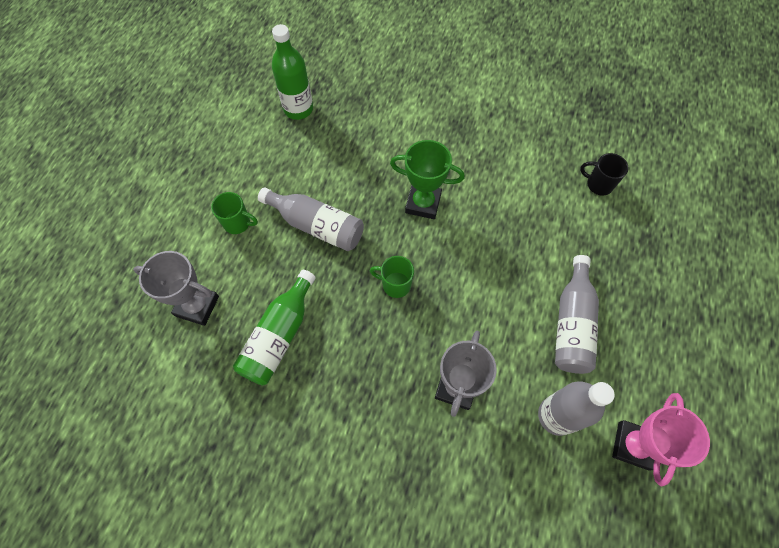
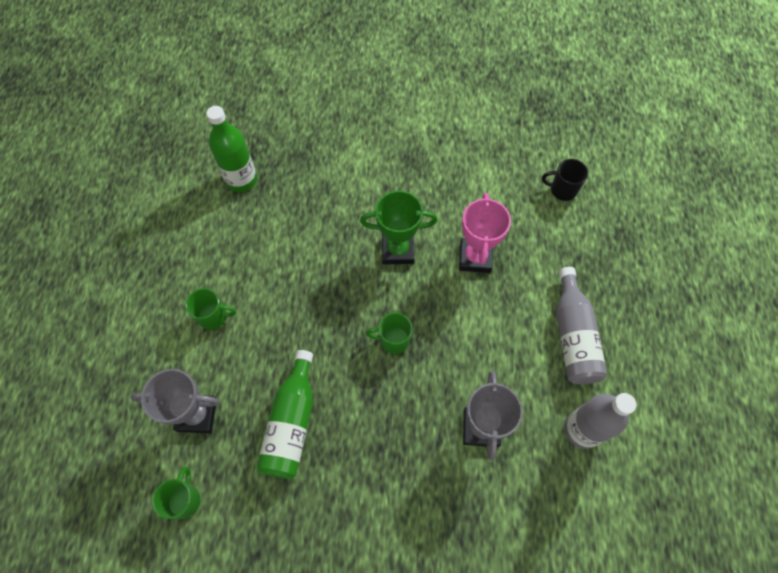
camera: 15 degrees left, 0 degrees up
(164, 379) = (185, 500): none -> green mug
(317, 225) = (296, 299): grey bottle -> none
(633, 445) = (659, 438): pink trophy -> pink trophy (475, 257)

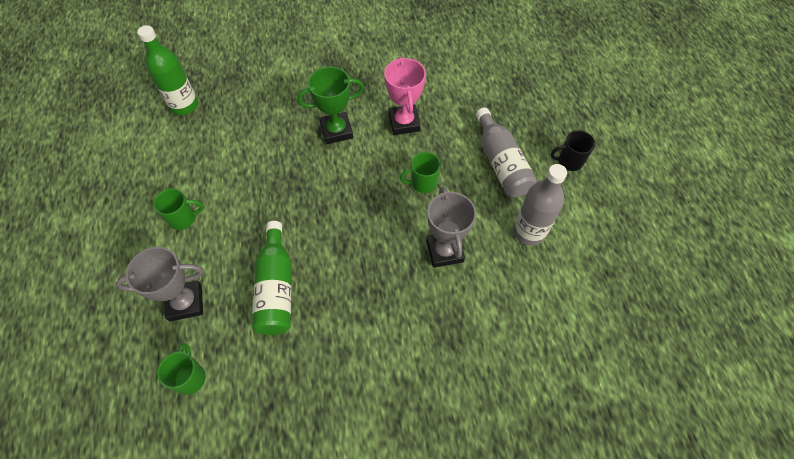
camera: 15 degrees left, 5 degrees down
(393, 340) = (351, 201): green mug -> green mug (423, 183)
(562, 190) = (461, 59): black mug -> black mug (569, 161)

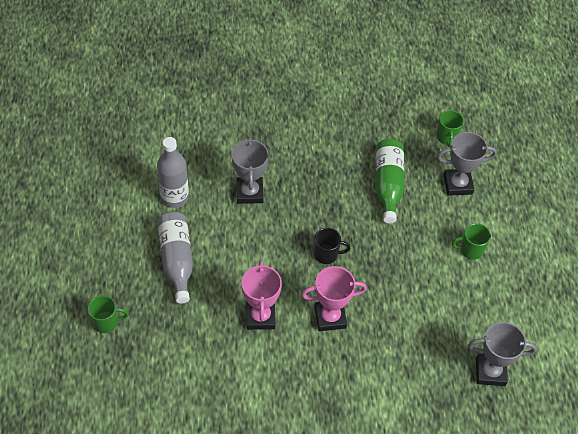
camera: 175 degrees left, 5 degrees down
(184, 105) = (490, 372): green bottle -> grey trophy
(336, 131) = (330, 317): green trophy -> pink trophy
(423, 183) = (255, 251): green mug -> green mug (106, 322)
(569, 161) = (112, 252): black mug -> black mug (326, 254)

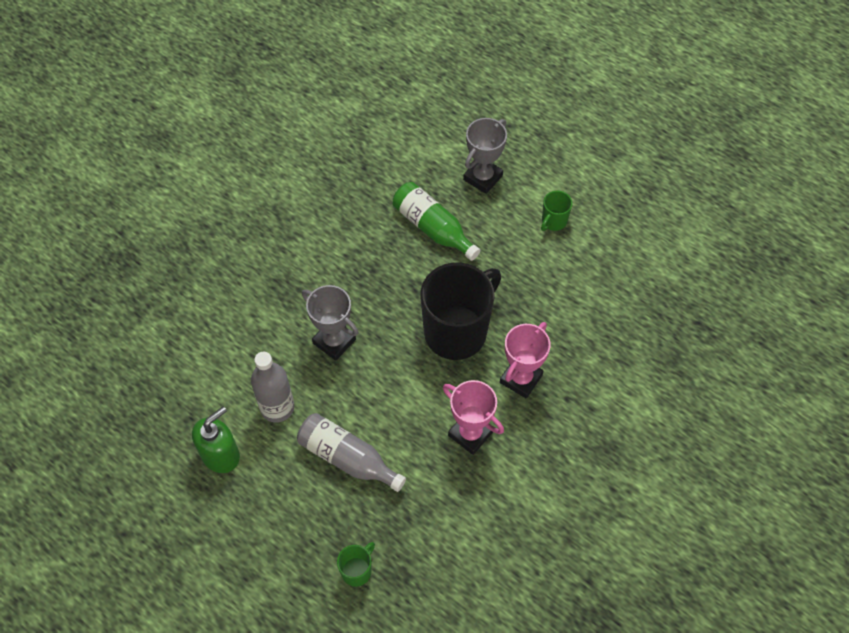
camera: 45 degrees left, 5 degrees up
(115, 192) = (220, 455): none -> green soap dispenser
(326, 254) = (457, 331): black mug -> black mug, size x2.32
(446, 137) = (429, 146): green mug -> none
(490, 372) = (675, 302): grey trophy -> none

